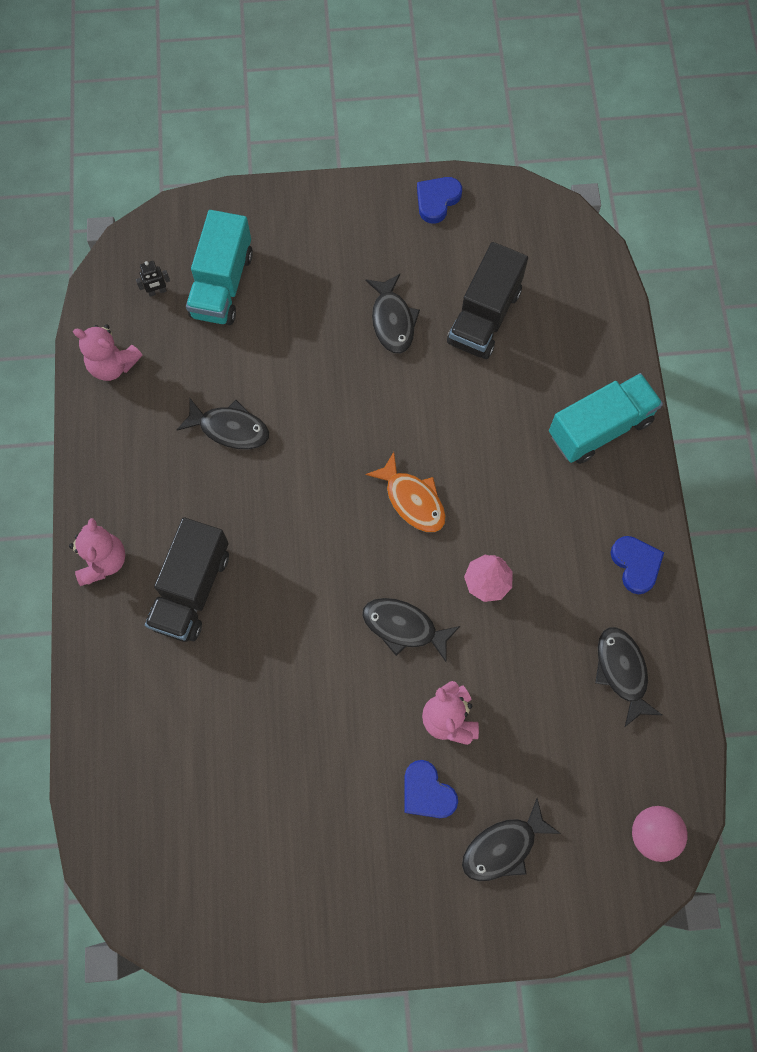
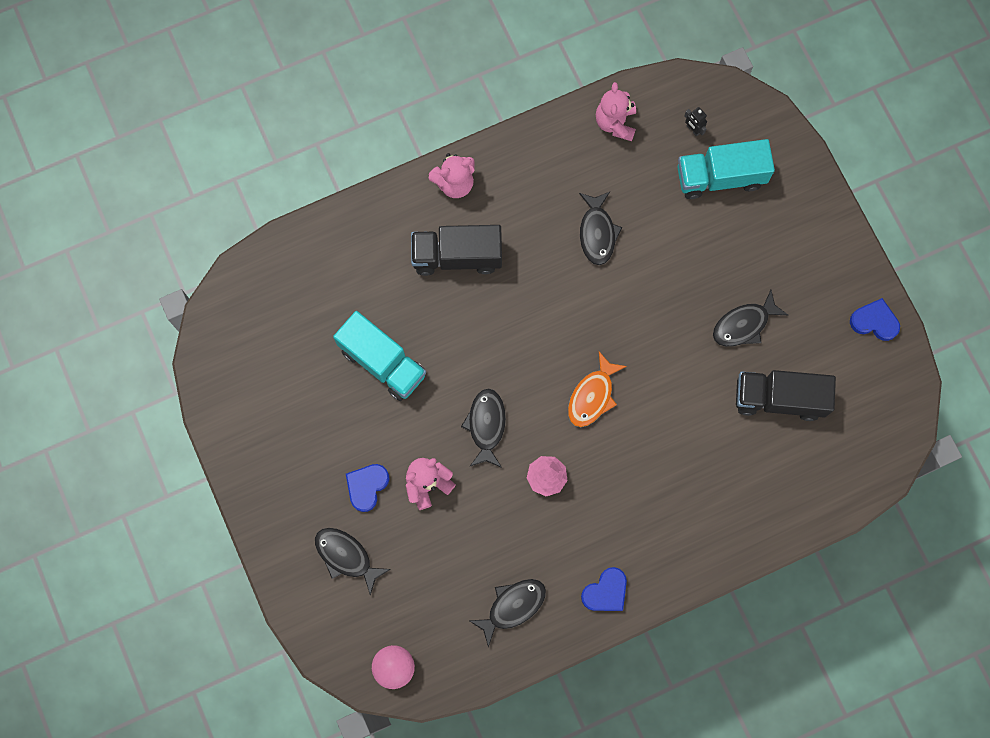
camera: 70 degrees right, 5 degrees up
(599, 428) = (715, 527): turquoise truck -> turquoise truck (382, 362)

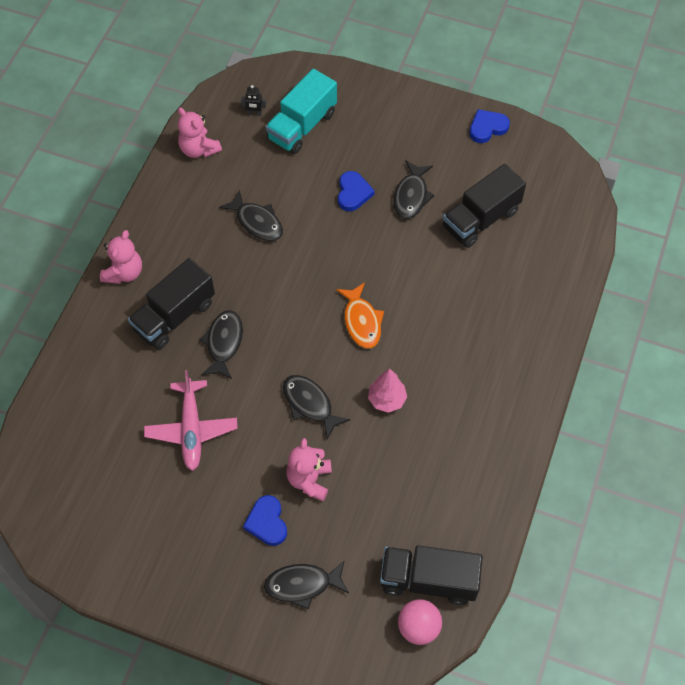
camera: 45 degrees left, 15 degrees down
(382, 362) = (191, 429): turquoise truck -> pink plane
(435, 642) = (428, 580): none -> black truck
(512, 606) = (455, 504): black fish -> black fish (224, 343)
(606, 592) = (505, 434): blue heart -> blue heart (353, 193)

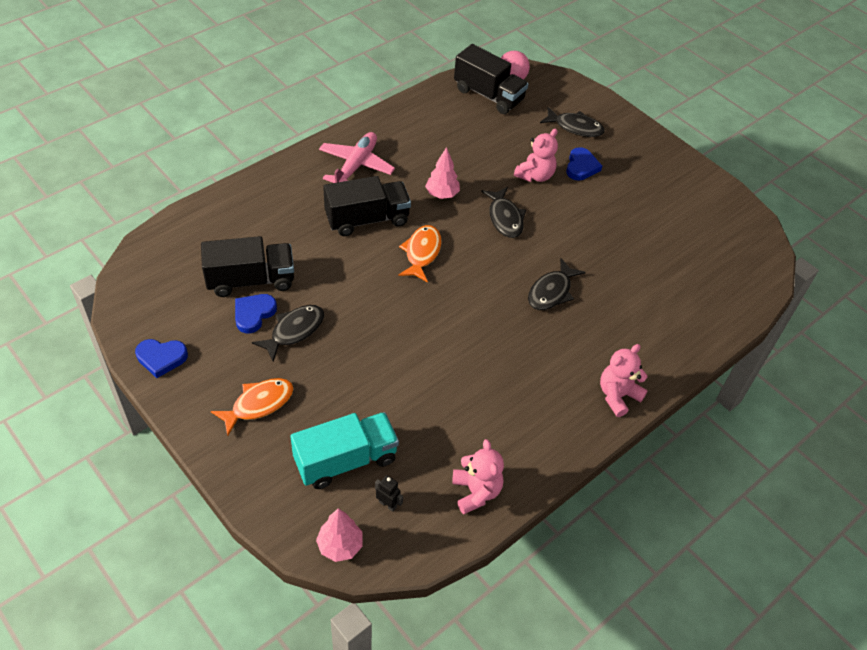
camera: 155 degrees left, 10 degrees down
(174, 316) = (585, 333): black truck -> black truck (367, 219)
(191, 429) = (611, 244): pink plane -> pink plane (356, 166)
(257, 222) = (460, 380): black fish -> none
(269, 77) = (340, 546): none -> pink tree
(353, 193) = (347, 361): blue heart -> blue heart (254, 314)
(391, 132) = (258, 404): none -> orange fish

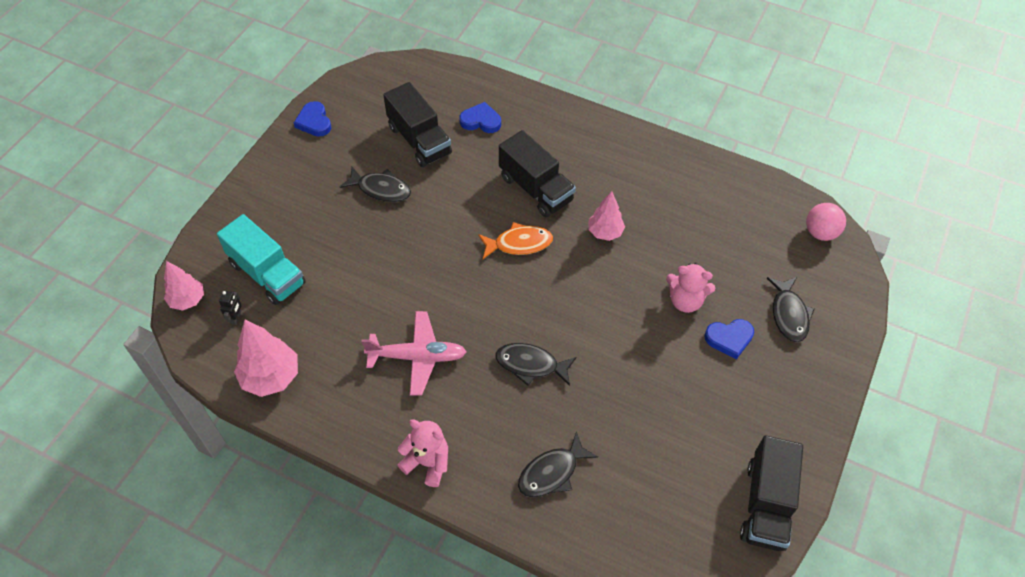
camera: 70 degrees right, 5 degrees up
(254, 314) = (385, 157): blue heart -> blue heart (481, 121)
(258, 404) = (297, 197): orange fish -> none
(356, 166) = (598, 155): pink plane -> pink plane (417, 357)
(476, 492) = (271, 377): pink teddy bear -> pink tree
(488, 95) = (778, 221): black truck -> black truck (766, 504)
(505, 218) = (606, 294): black fish -> black fish (552, 472)

